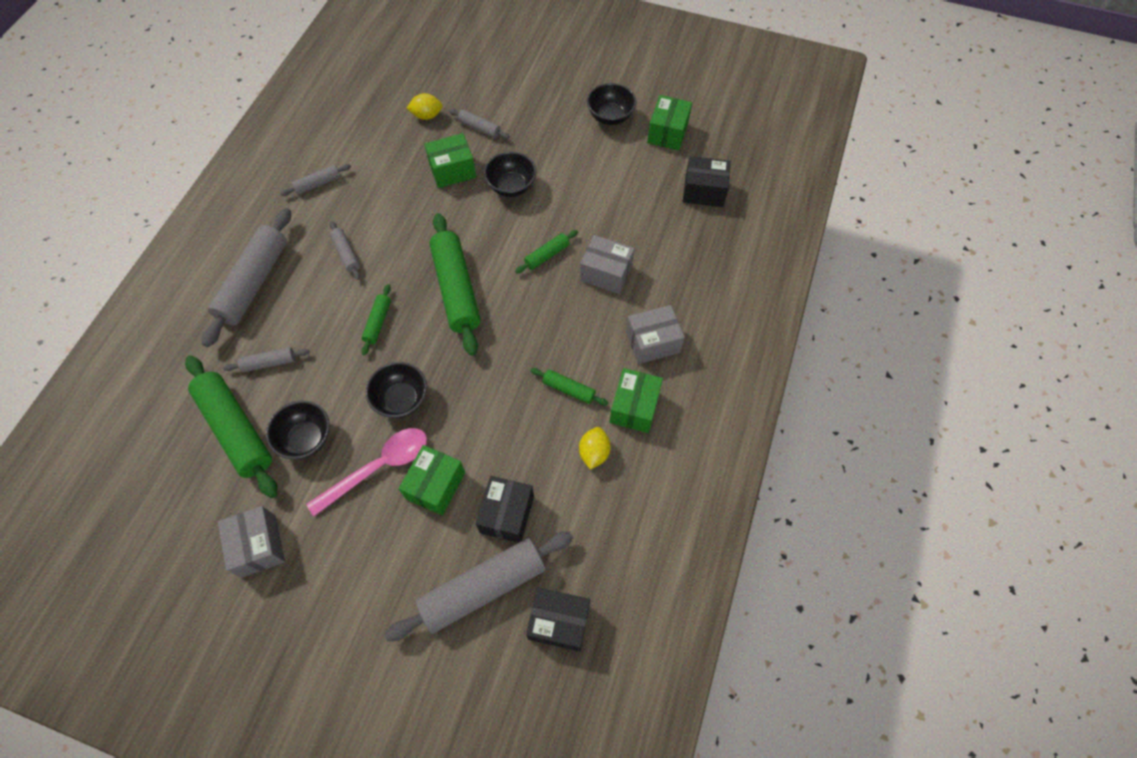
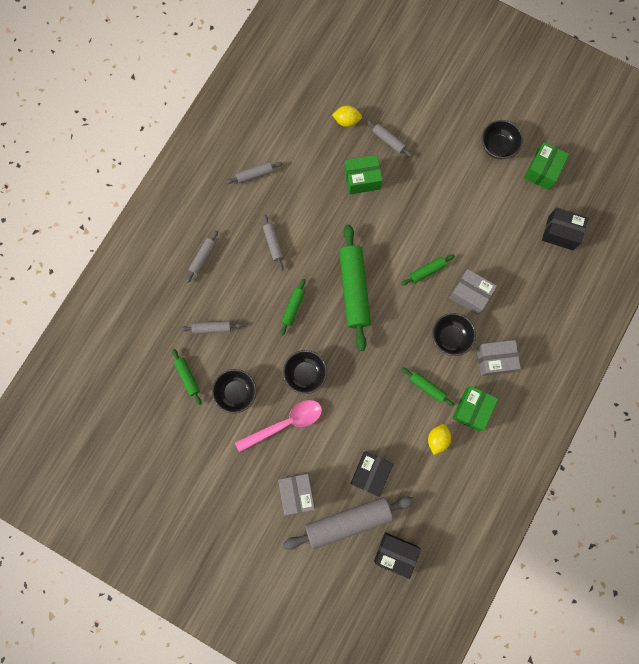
camera: 10 degrees right, 15 degrees up
(236, 430) = (187, 377): green rolling pin -> green rolling pin, size x0.47
(254, 283) = (203, 258): grey rolling pin -> grey rolling pin, size x0.47
(259, 546) = (201, 466): grey box -> grey box (297, 493)
(435, 485) = (323, 444): green box -> none
(511, 186) = (407, 202): black bowl -> black bowl (450, 337)

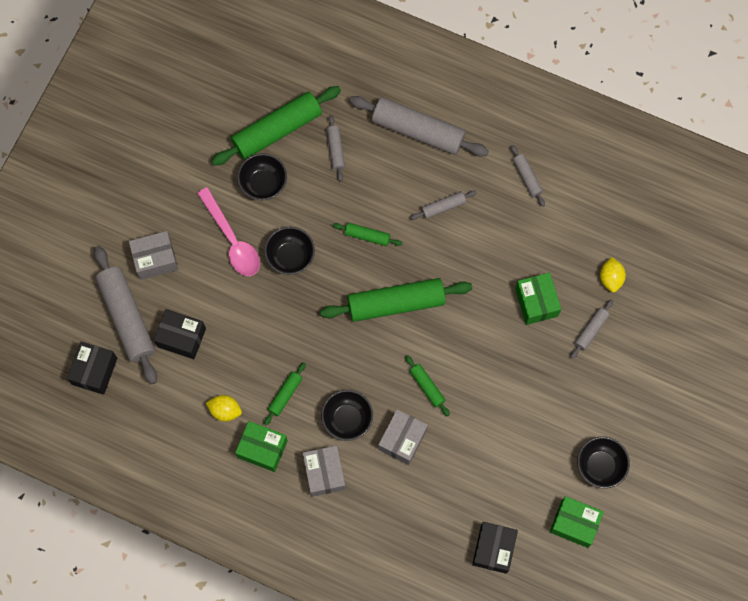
camera: 85 degrees right, 5 degrees down
(187, 377) = (277, 130): green rolling pin -> green rolling pin, size x2.11
(203, 258) = (418, 131): grey rolling pin -> grey rolling pin, size x2.11

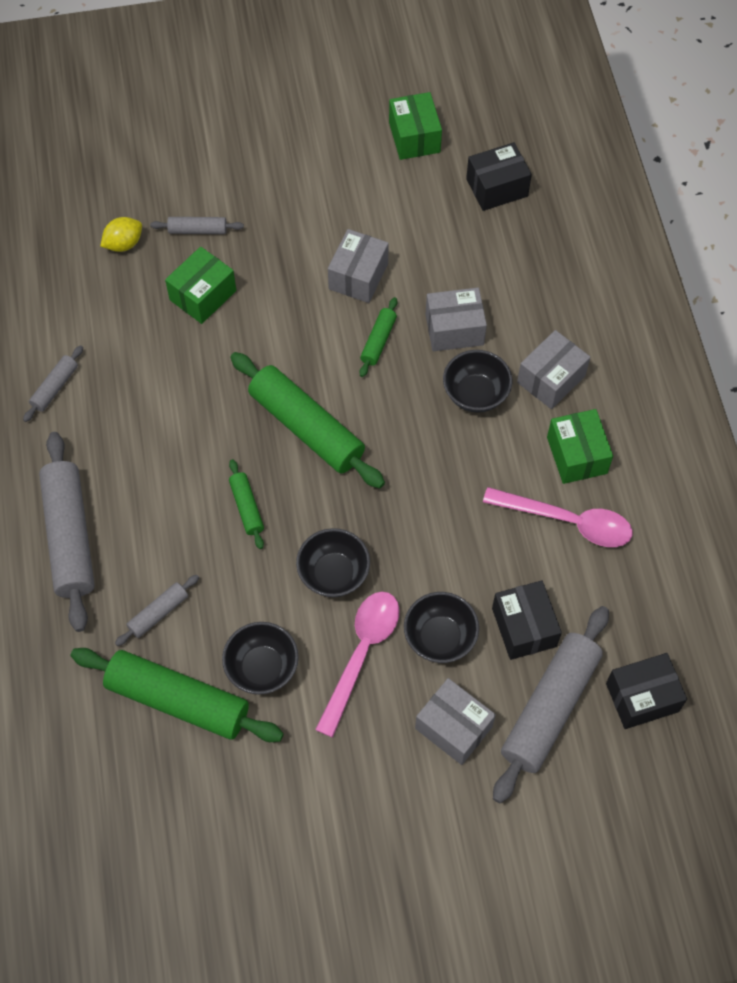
camera: 125 degrees left, 10 degrees down
(225, 410) = (567, 521): yellow lemon -> pink spoon
(285, 395) = (499, 472): green rolling pin -> none
(443, 207) = (152, 450): grey rolling pin -> none
(484, 407) = (358, 276): none -> grey box
(600, 466) = (338, 147): black bowl -> black bowl (440, 637)

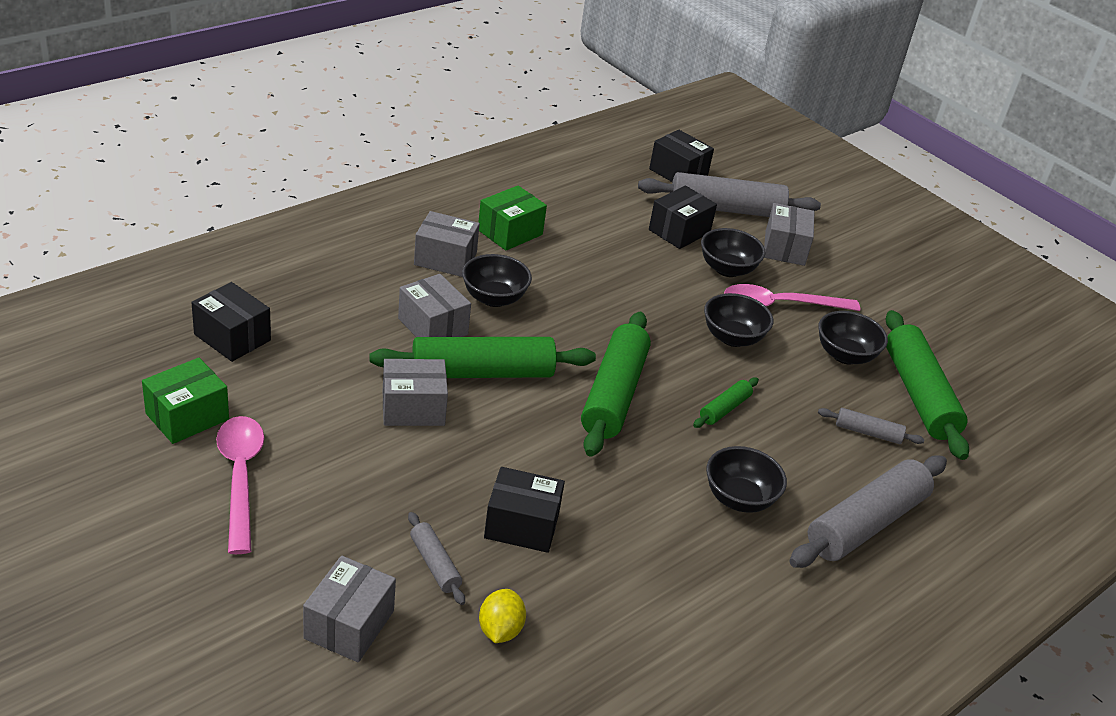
camera: 125 degrees left, 25 degrees down
(55, 387) = (731, 610): grey rolling pin -> none
(124, 244) = (500, 630): yellow lemon -> yellow lemon turned 75 degrees clockwise
(146, 456) = (739, 498): none -> black bowl
(176, 168) = (349, 624): none -> grey box
(203, 295) = (522, 525): green box -> black box
(378, 341) = (482, 373): green rolling pin -> green rolling pin, size x2.11
(567, 521) = (574, 226): pink spoon -> pink spoon (240, 477)

